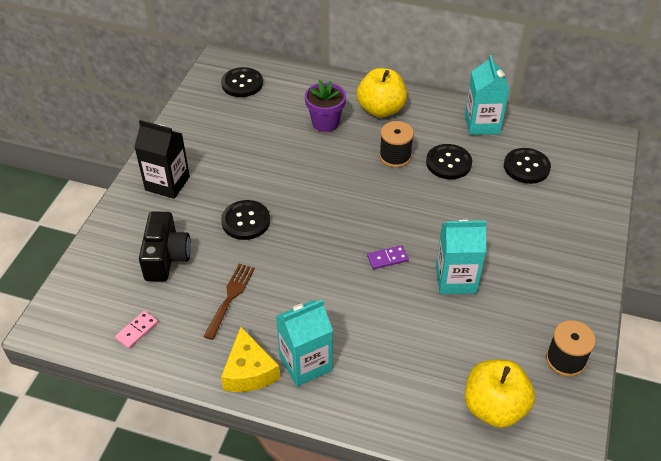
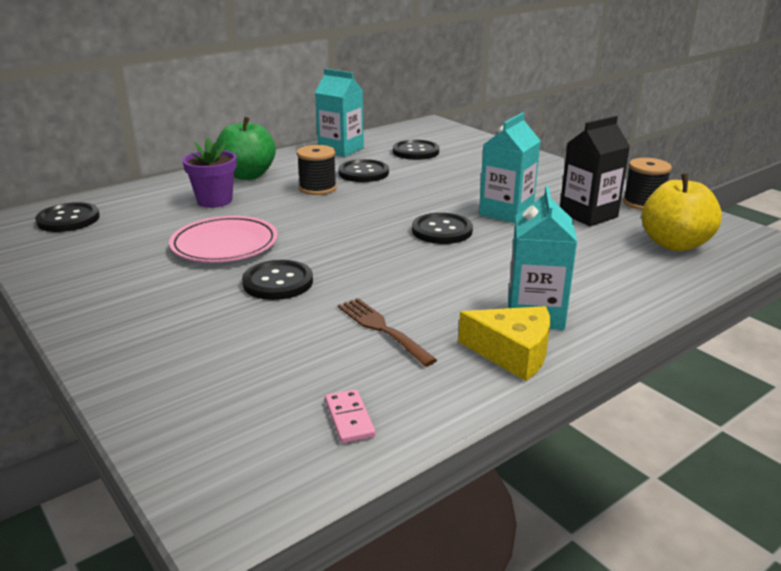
camera: 55 degrees left, 20 degrees down
(166, 258) = (252, 352): black camera -> none
(167, 183) = (128, 311): black carton -> black carton (588, 215)
(270, 169) = (225, 245): none -> pink plate
(381, 109) = (248, 175): yellow apple -> green apple
(387, 258) = (442, 231): purple domino -> black button

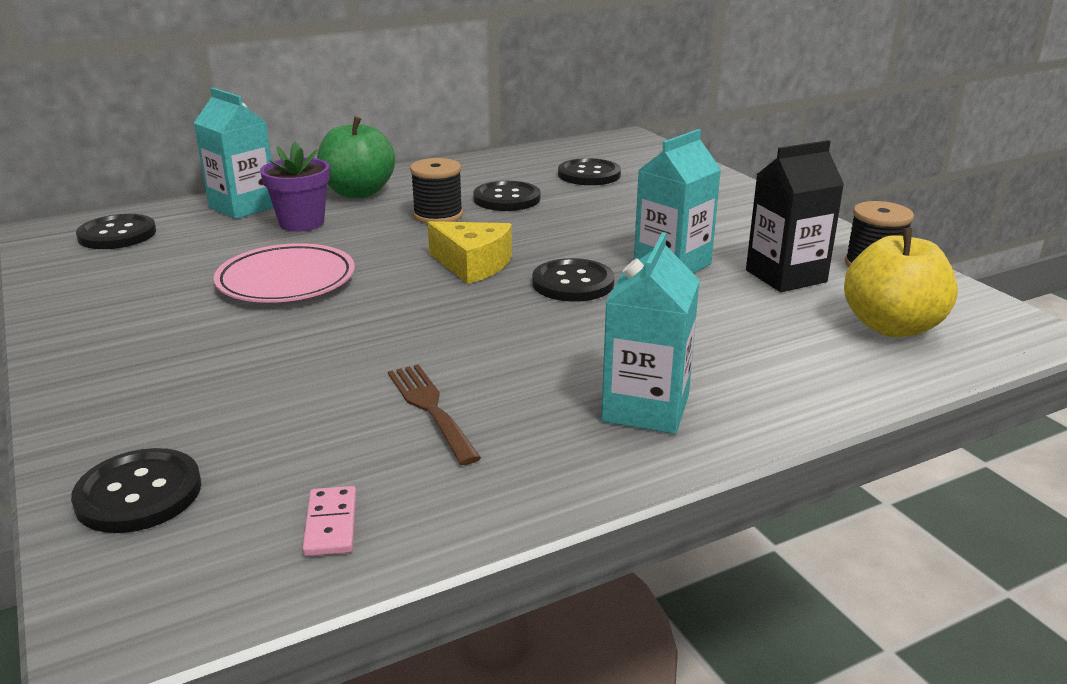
camera: 10 degrees right, 0 degrees up
(278, 282) = (328, 334): black button -> black button (139, 493)
(341, 149) = (492, 166): turquoise carton -> turquoise carton (243, 207)
(512, 353) = (588, 459): yellow cheese -> yellow cheese (472, 265)

